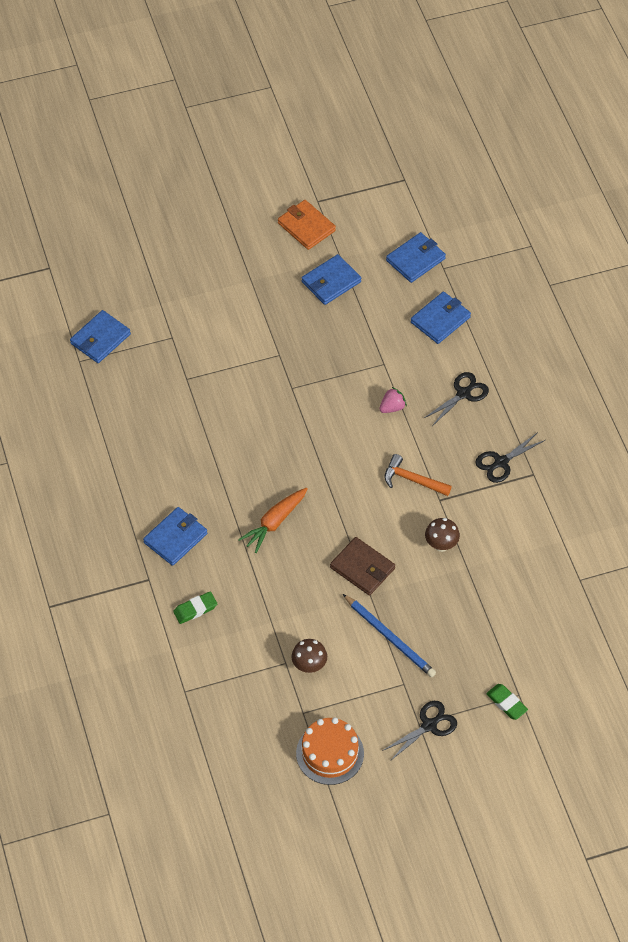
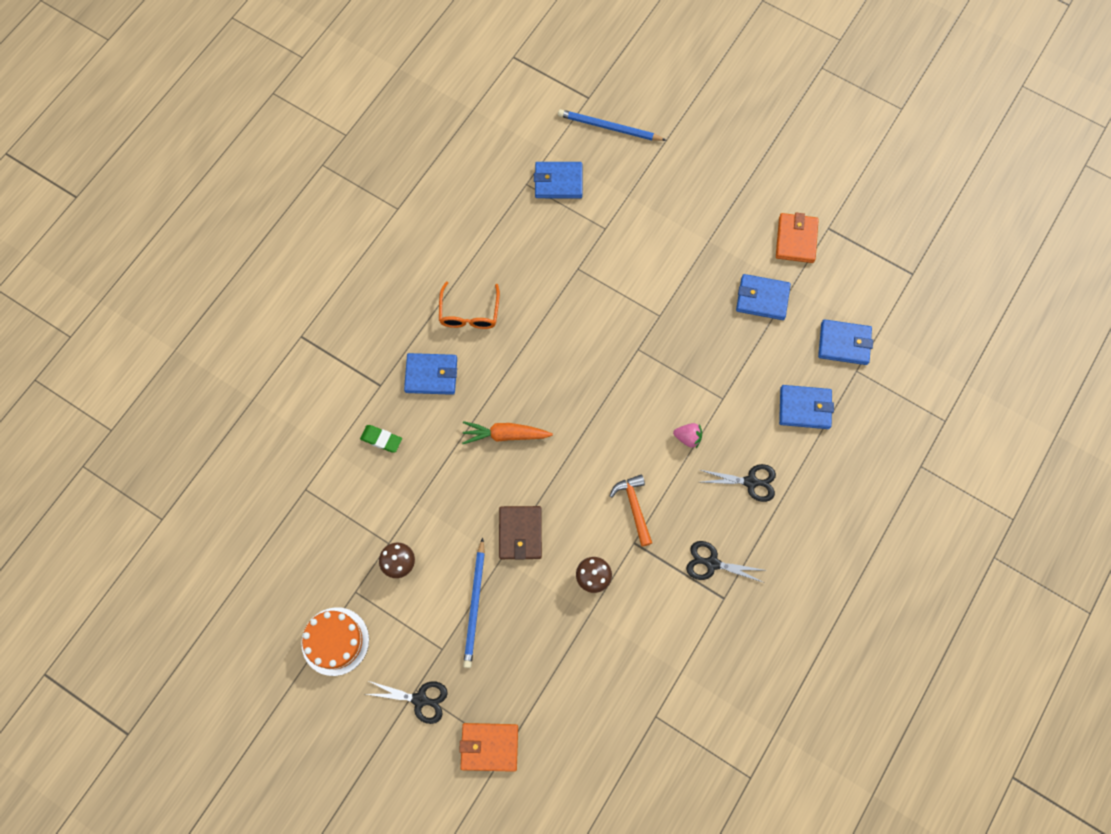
camera: 50 degrees right, 15 degrees up
(89, 273) = (609, 127): none -> blue pencil
(149, 476) = (469, 313): none -> orange glasses
(506, 703) = (489, 746): green eraser -> orange wallet

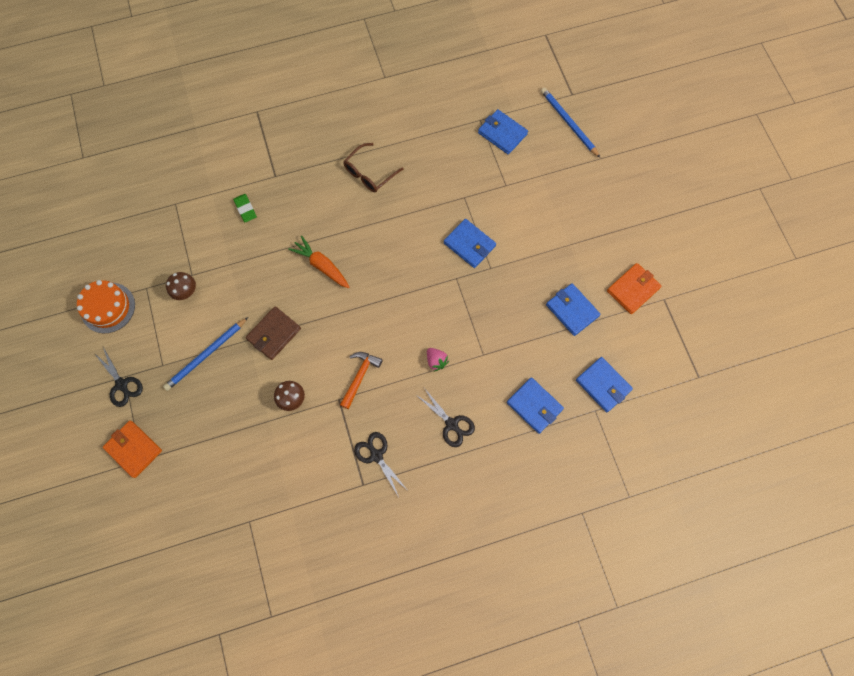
camera: 40 degrees right, 0 degrees up
(431, 375) = (311, 193): blue wallet -> blue wallet (469, 244)
(469, 313) = (369, 173): orange glasses -> brown glasses

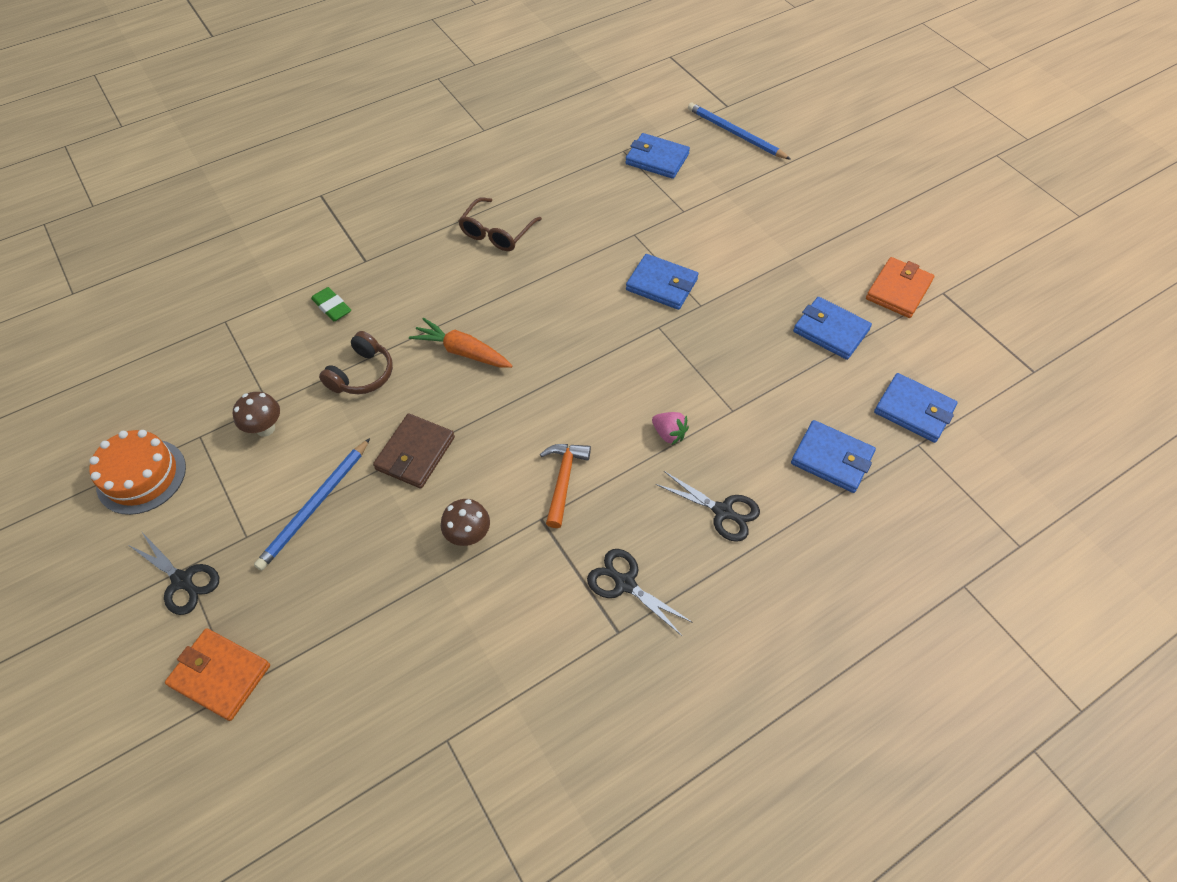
camera: 15 degrees left, 15 degrees down
(254, 267) = (362, 374): none -> brown headphones

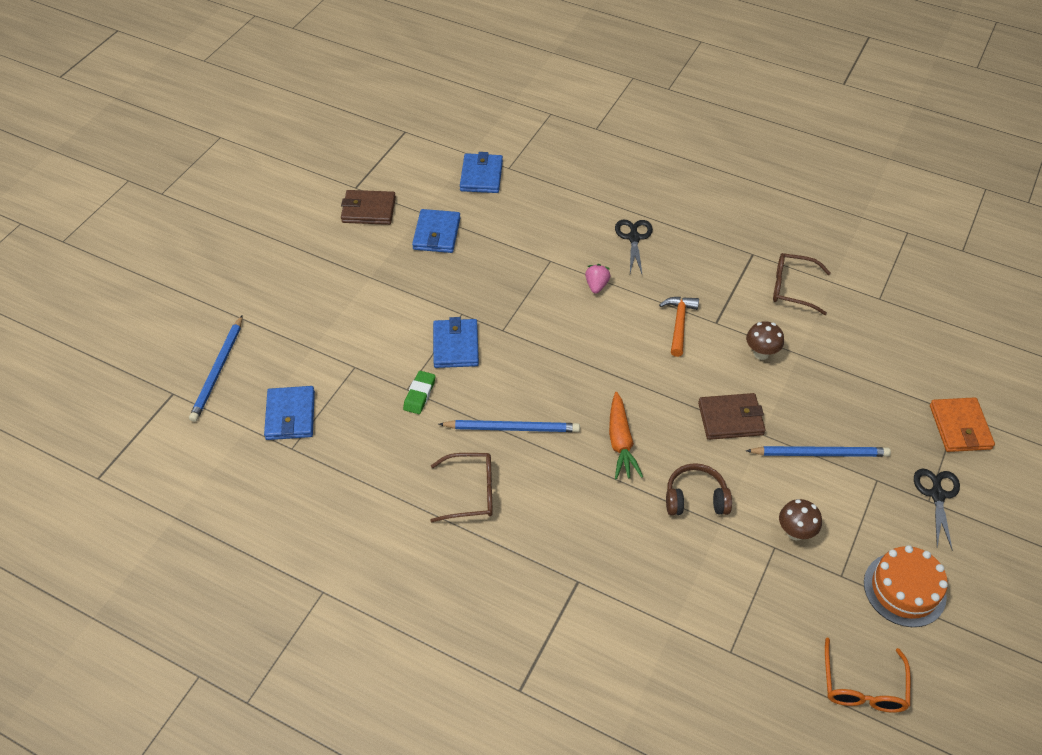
camera: 120 degrees left, 5 degrees down
(114, 387) = (863, 687): none -> orange glasses
(332, 307) = (649, 570): green eraser -> green eraser (419, 394)
(534, 639) = (792, 288): none -> brown glasses
(538, 284) = (512, 428): none -> blue pencil
(563, 480) = (679, 324): orange hammer -> orange hammer turned 120 degrees clockwise
(624, 583) = (721, 263): black scissors -> none
(831, 459) = (552, 202): blue wallet -> none
(898, 290) = (368, 210): orange wallet -> brown wallet

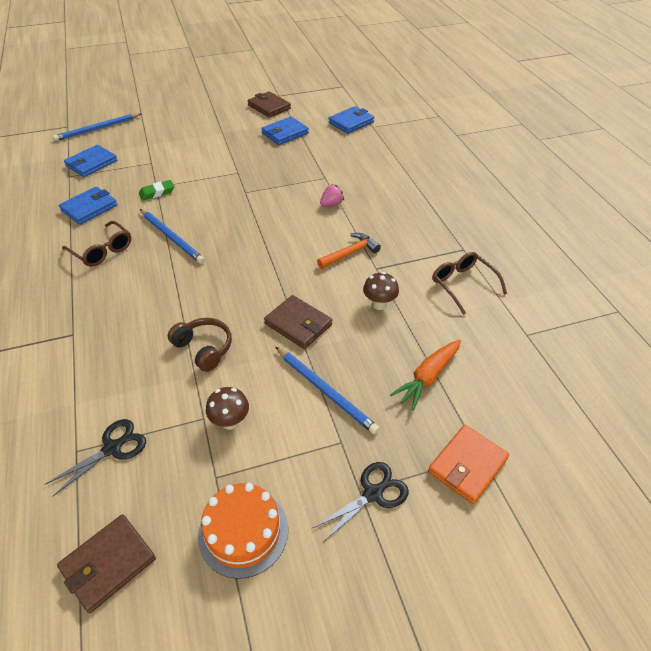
camera: 45 degrees right, 5 degrees down
(456, 346) = (210, 184): blue wallet -> blue wallet (89, 208)
(620, 442) = (213, 286): orange carrot -> orange carrot (427, 377)
(634, 237) = (394, 195): black scissors -> black scissors (113, 448)
(863, 687) = (108, 563): orange glasses -> brown wallet

